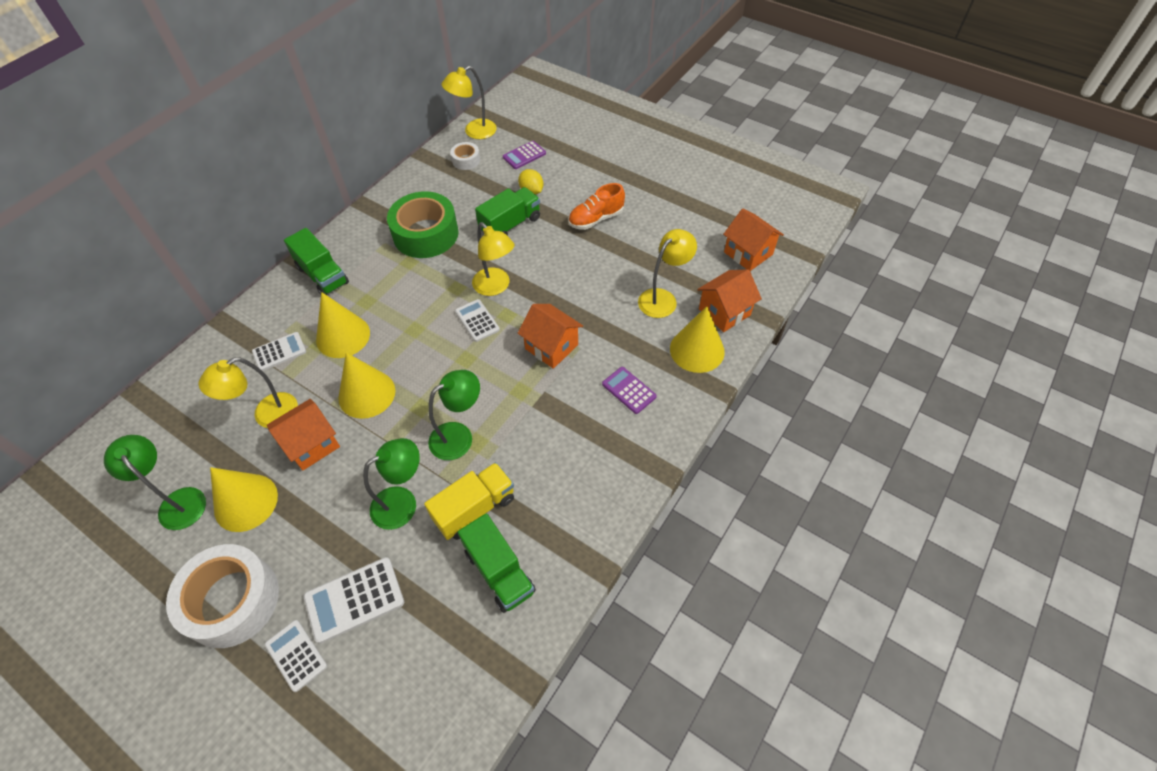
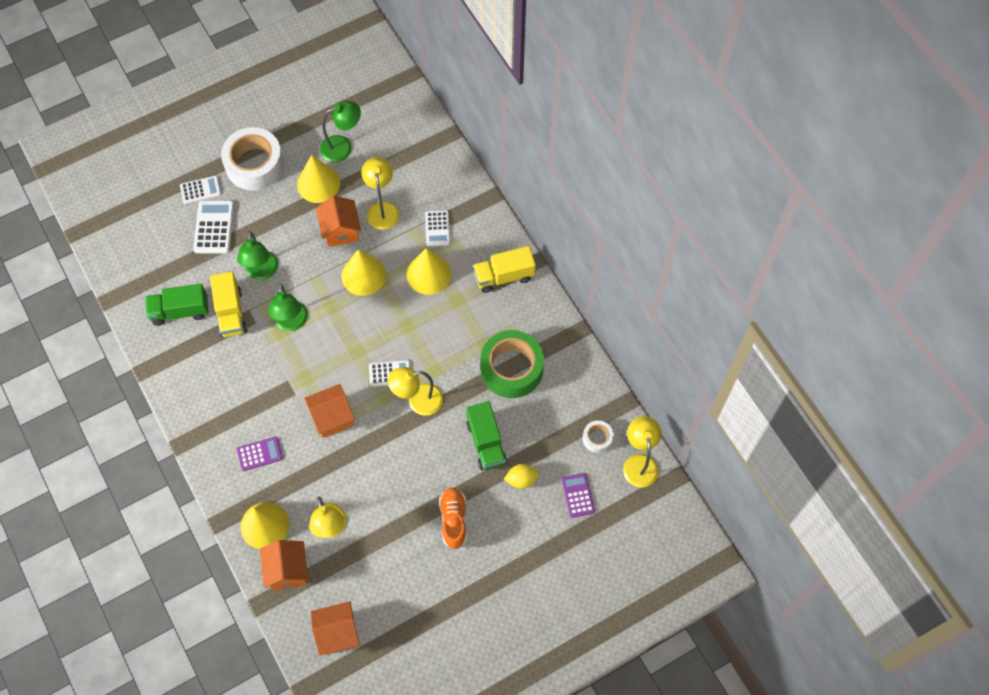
camera: 115 degrees right, 10 degrees up
(322, 275) = (504, 276): green truck -> yellow truck

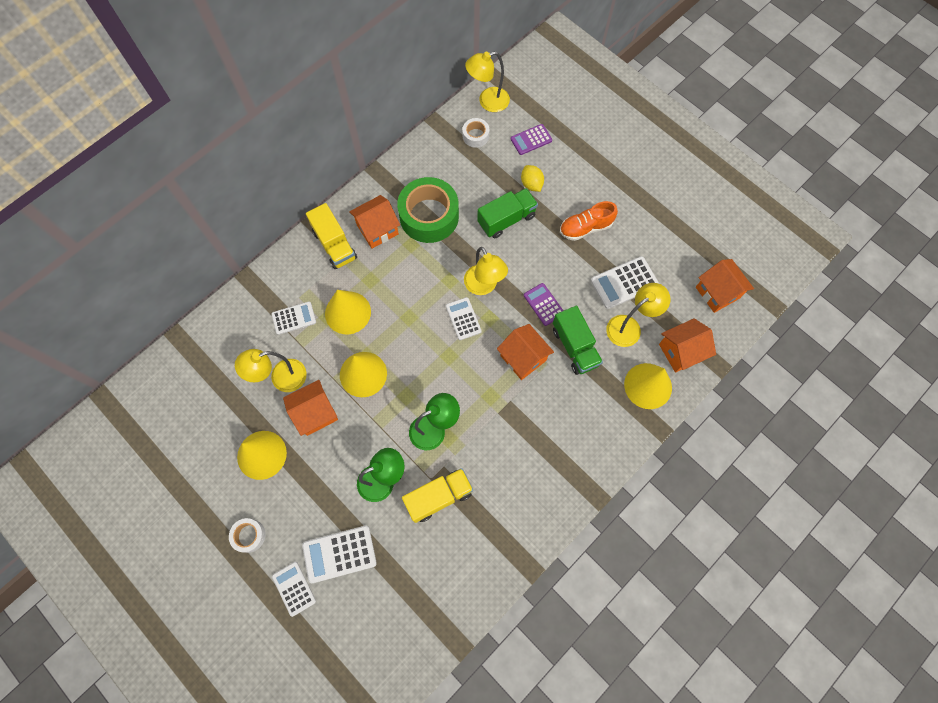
camera: 105 degrees left, 5 degrees up
(180, 311) = (451, 554): green truck -> green truck (574, 347)
(254, 165) = (249, 535): white tape -> white tape, size x0.47
(259, 454) = (581, 414): purple calculator -> purple calculator (544, 304)
(342, 147) = (210, 443): green lamp -> none
(379, 539) = (624, 283): none -> white calculator
(510, 317) = (377, 229): none -> orange house

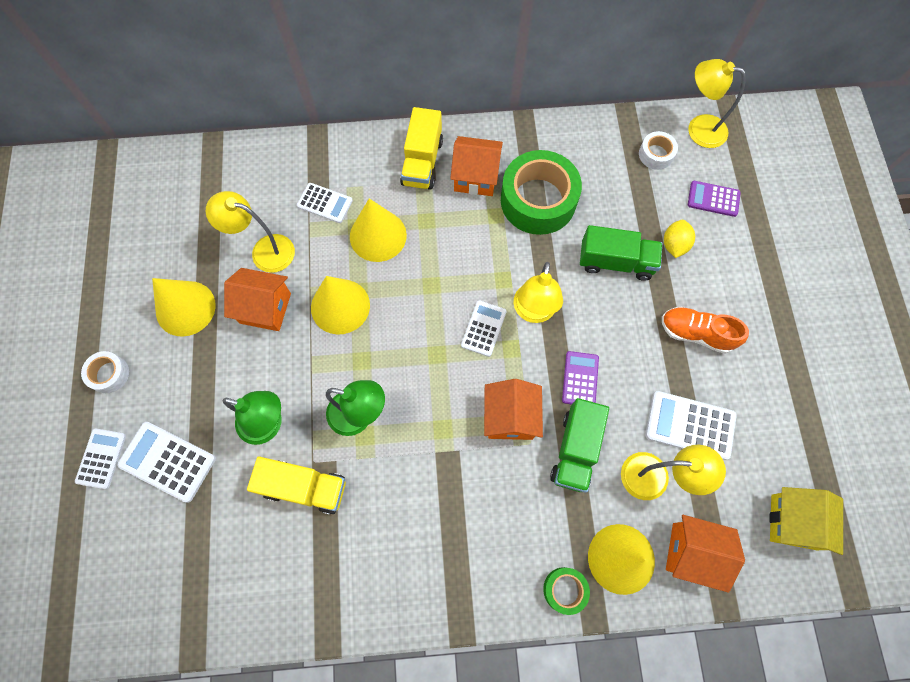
camera: 40 degrees right, 0 degrees up
(633, 427) = (564, 590): none -> green tape
(717, 292) = (793, 521): orange house -> yellow house

